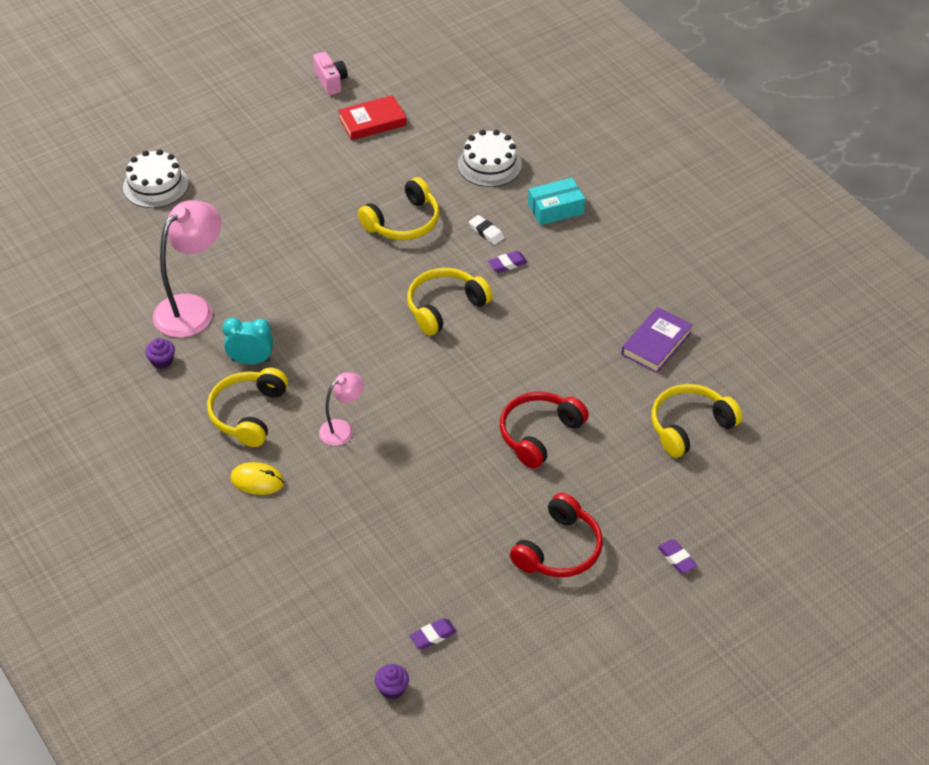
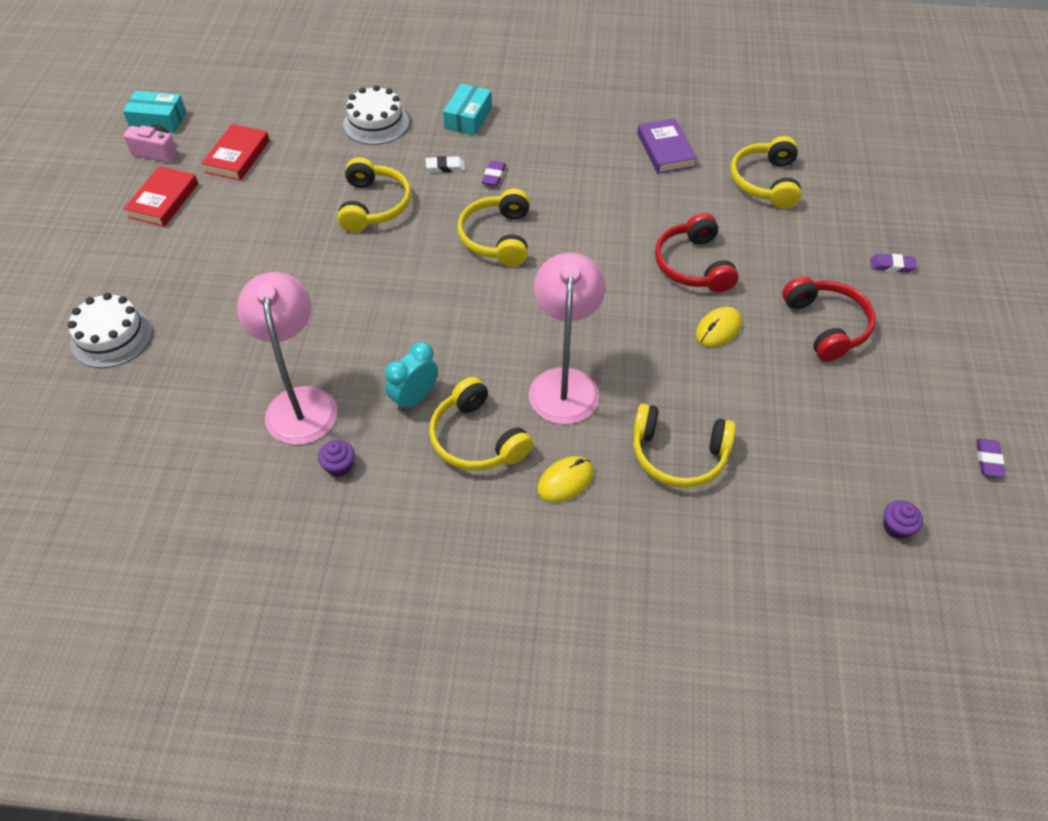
camera: 50 degrees left, 5 degrees up
(291, 119) = (163, 200): none -> red book
(339, 529) = (678, 455): none -> yellow headphones
(342, 429) = (564, 383): pink lamp -> pink lamp, size x1.85
(362, 58) = (158, 120): none -> turquoise box
(433, 636) = (857, 462): purple eraser -> purple eraser (988, 460)
(485, 485) = (718, 329): none -> yellow mouse

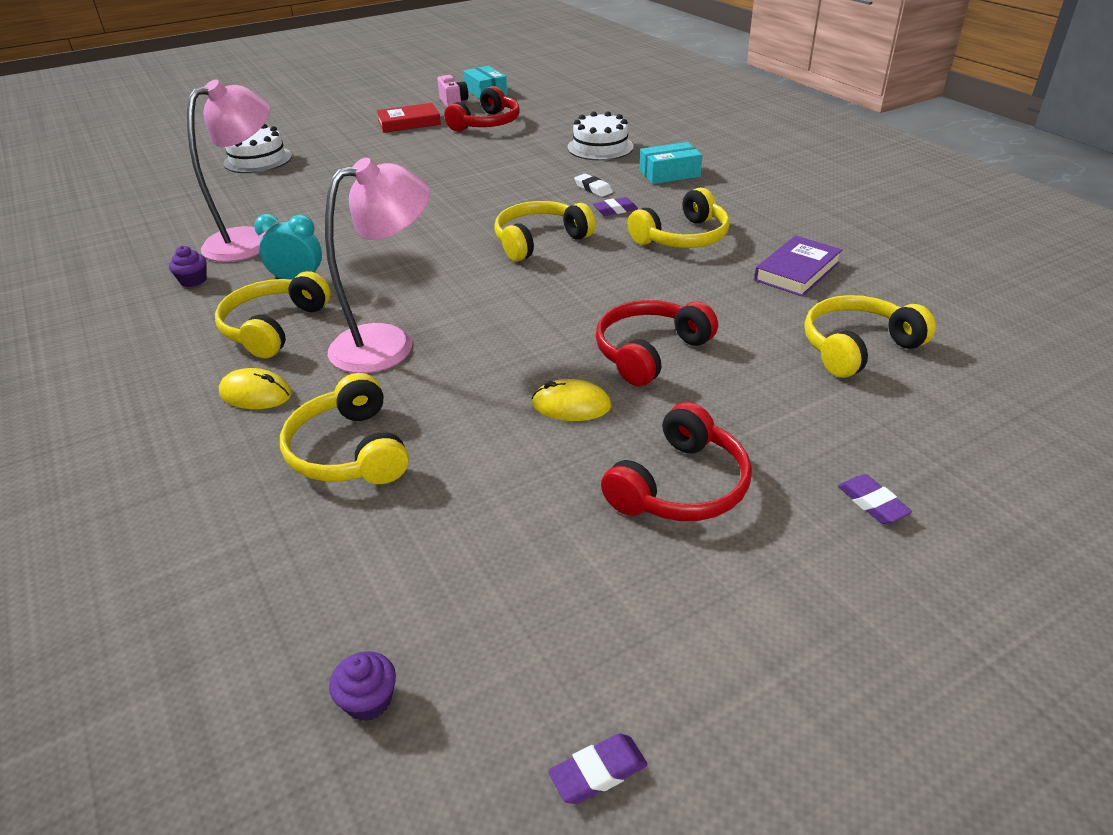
camera: 55 degrees right, 15 degrees down
(237, 156) = (487, 123): red book -> red headphones
(374, 205) = (504, 182): yellow headphones -> yellow headphones (683, 237)

